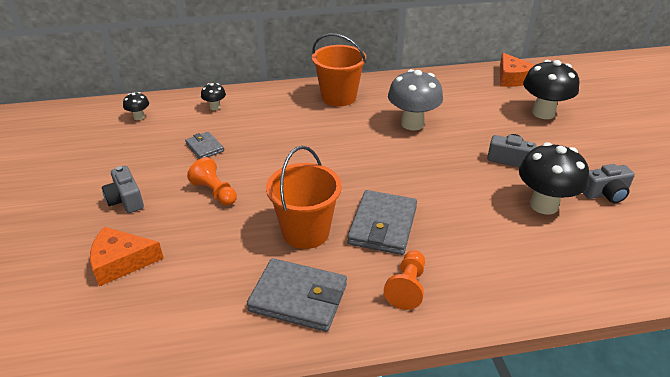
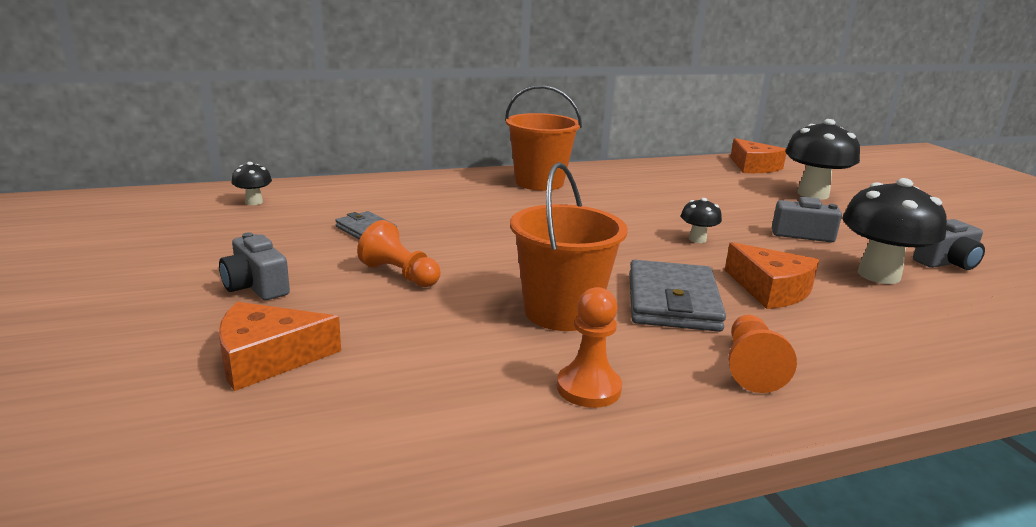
camera: 10 degrees left, 15 degrees down
(215, 107) = (367, 192): black mushroom -> black mushroom (697, 239)
(298, 298) = (588, 388): grey wallet -> orange pawn
(412, 124) = (652, 205): grey mushroom -> none
(456, 216) = (771, 290): none -> orange cheese

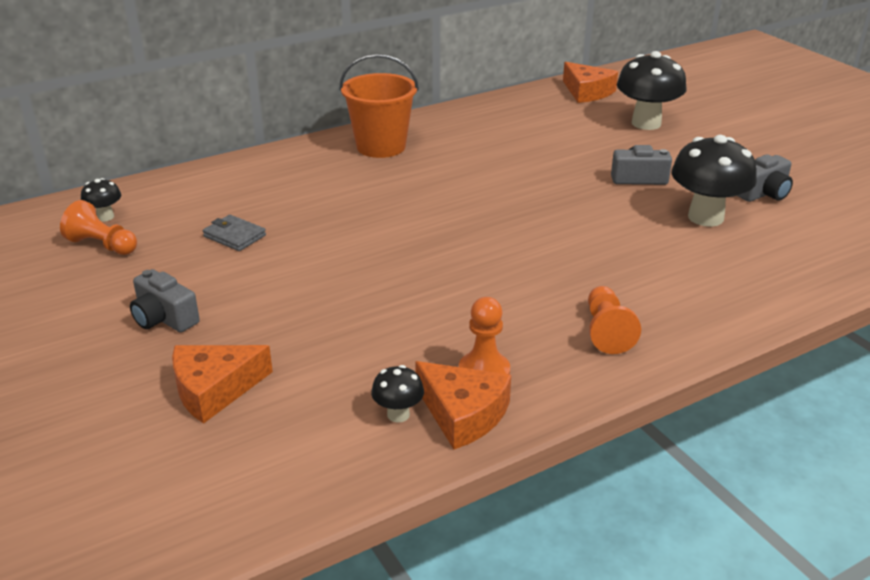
camera: 10 degrees left, 10 degrees up
(400, 274) = (289, 284): orange pawn -> orange pawn (102, 245)
(561, 312) = (444, 302): orange bucket -> none
(673, 302) = (535, 275): grey wallet -> none
(697, 239) = (546, 199): black mushroom -> black mushroom (398, 414)
(771, 290) = (616, 248): orange cheese -> orange cheese (463, 414)

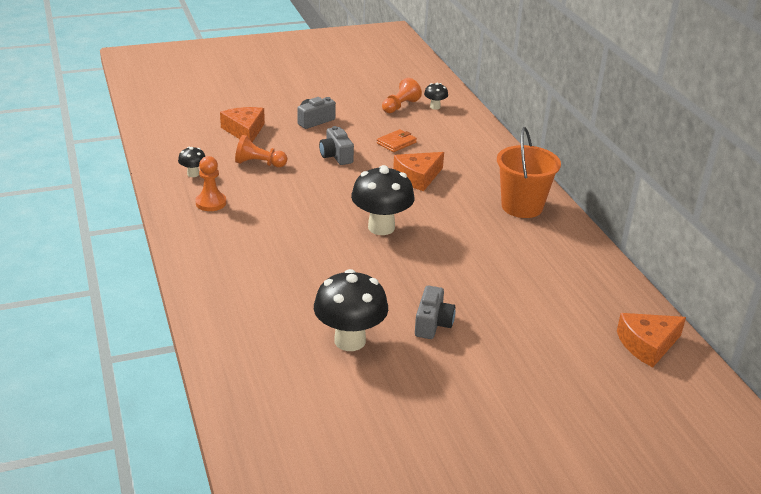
camera: 100 degrees right, 0 degrees up
(234, 236) = (396, 143): grey wallet -> orange wallet
(463, 414) = (181, 191): orange cheese -> orange cheese (418, 177)
(606, 331) = (223, 252): orange pawn -> orange pawn (259, 163)
(646, 123) = (557, 364): black mushroom -> black mushroom (381, 227)
(763, 193) = (381, 392): grey camera -> grey camera (336, 156)

